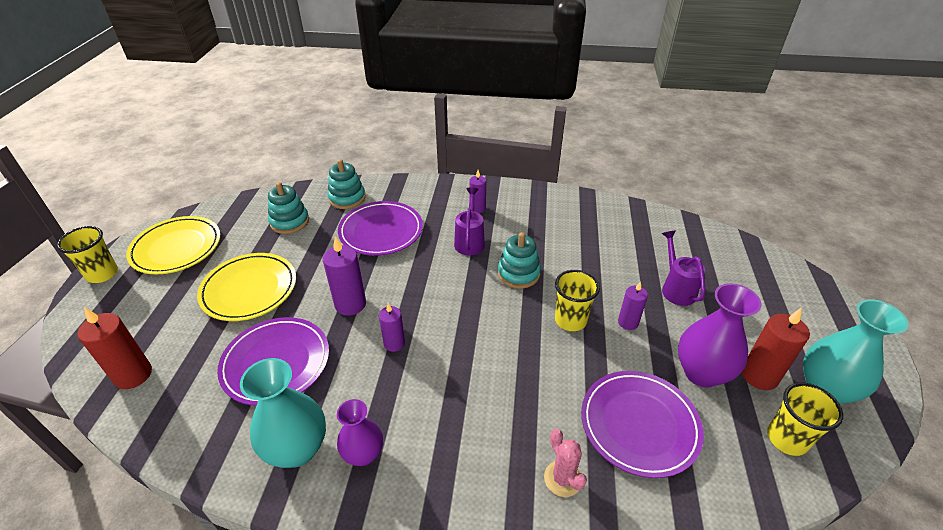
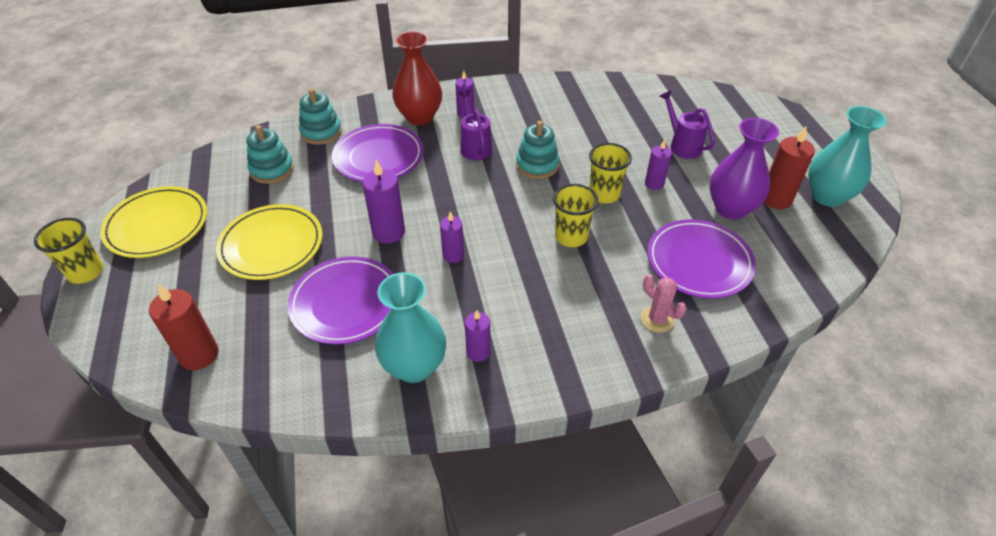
camera: 20 degrees left, 5 degrees up
(363, 454) = (478, 352): purple vase -> purple candle
(435, 203) = (419, 117): none -> red vase
(786, 439) = (813, 240): yellow cup -> yellow cup (571, 237)

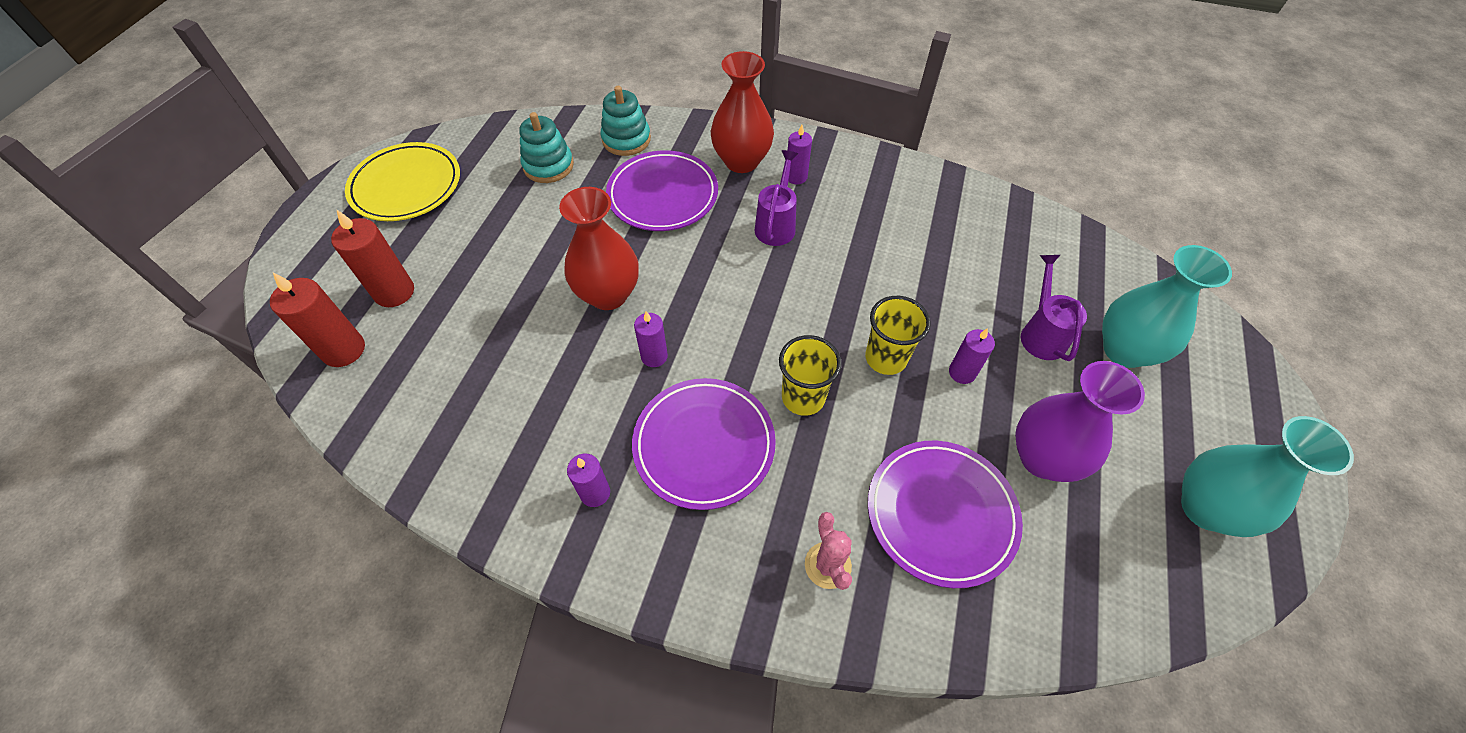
camera: 30 degrees right, 10 degrees up
(86, 272) = (317, 210): yellow cup -> none
(271, 245) = (488, 256): yellow plate -> none
(346, 303) = (508, 360): purple plate -> purple plate (704, 445)
(388, 232) = (608, 294): purple candle -> red vase
(414, 366) = (520, 474): turquoise vase -> turquoise vase (1124, 350)
(537, 165) = (831, 281): turquoise stacking toy -> none
(776, 199) = (1120, 474): red candle -> red candle (394, 292)

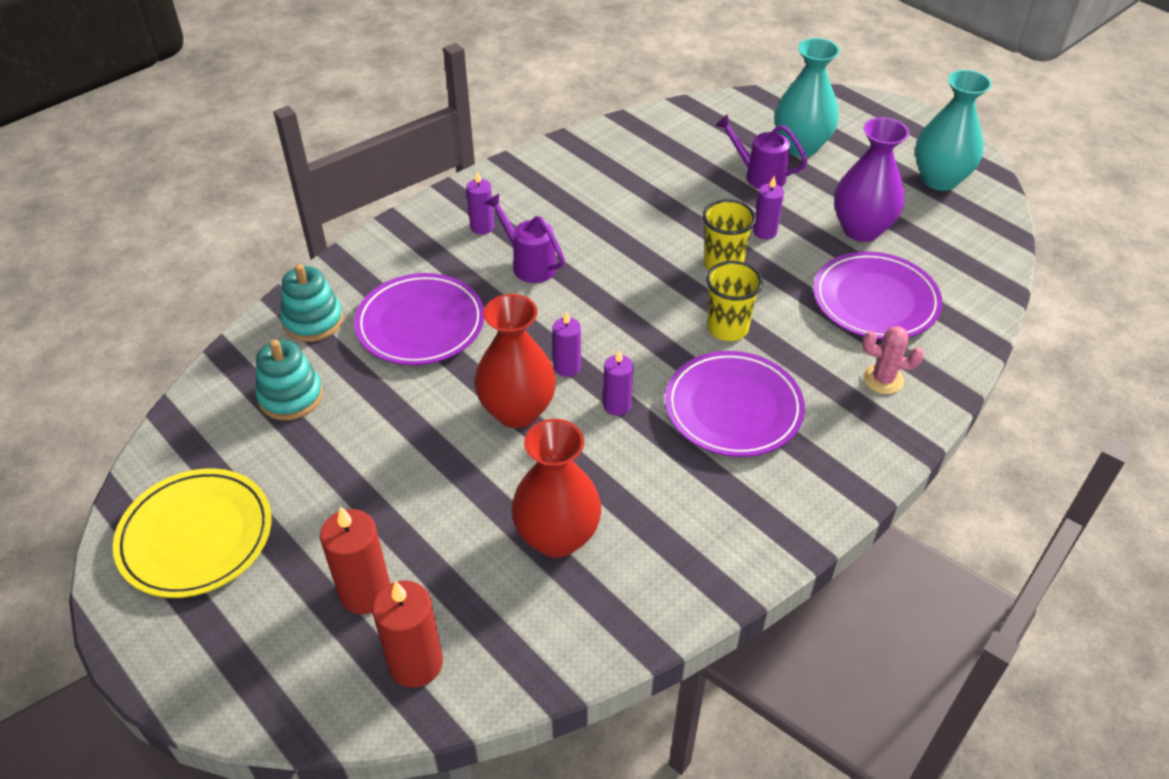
camera: 60 degrees left, 10 degrees down
(595, 493) = (736, 499): purple candle -> purple candle (567, 367)
(741, 161) = (427, 252): red vase -> red vase (557, 537)

